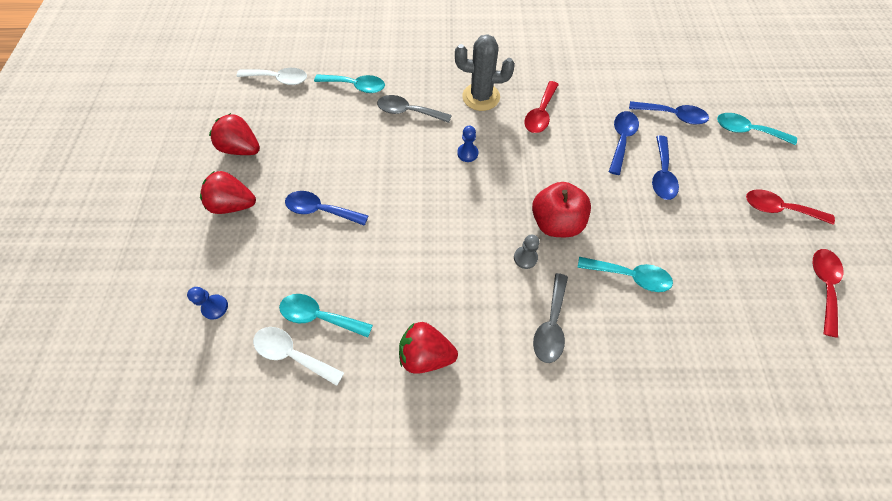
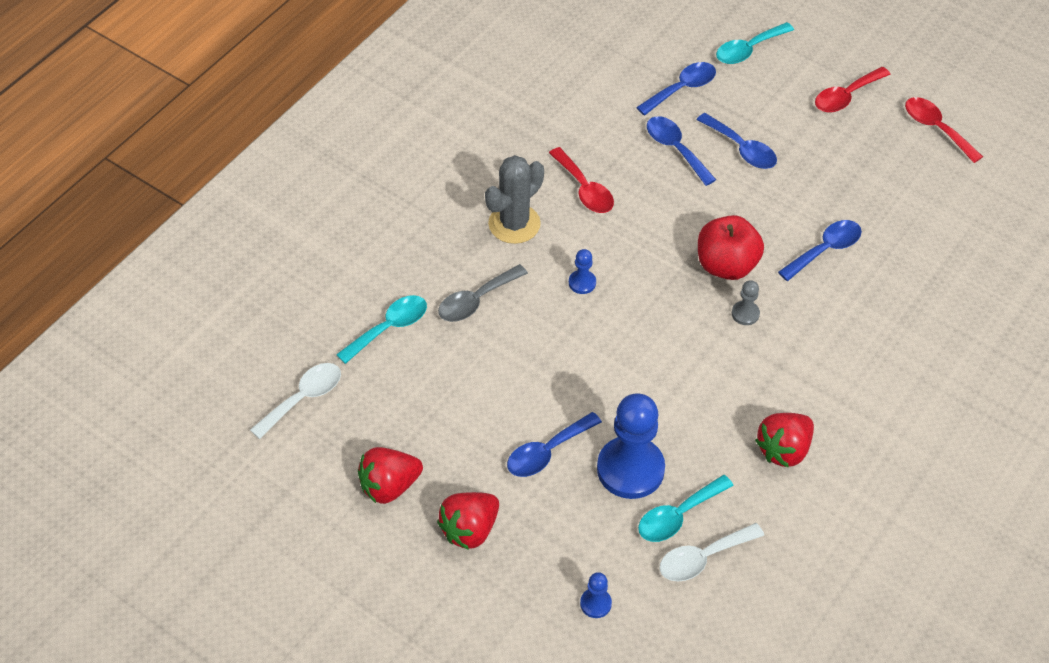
camera: 55 degrees left, 10 degrees down
(339, 264) = (630, 469): none -> blue pawn
(551, 325) = (827, 339): grey spoon -> none
(629, 276) = (825, 250): turquoise spoon -> blue spoon

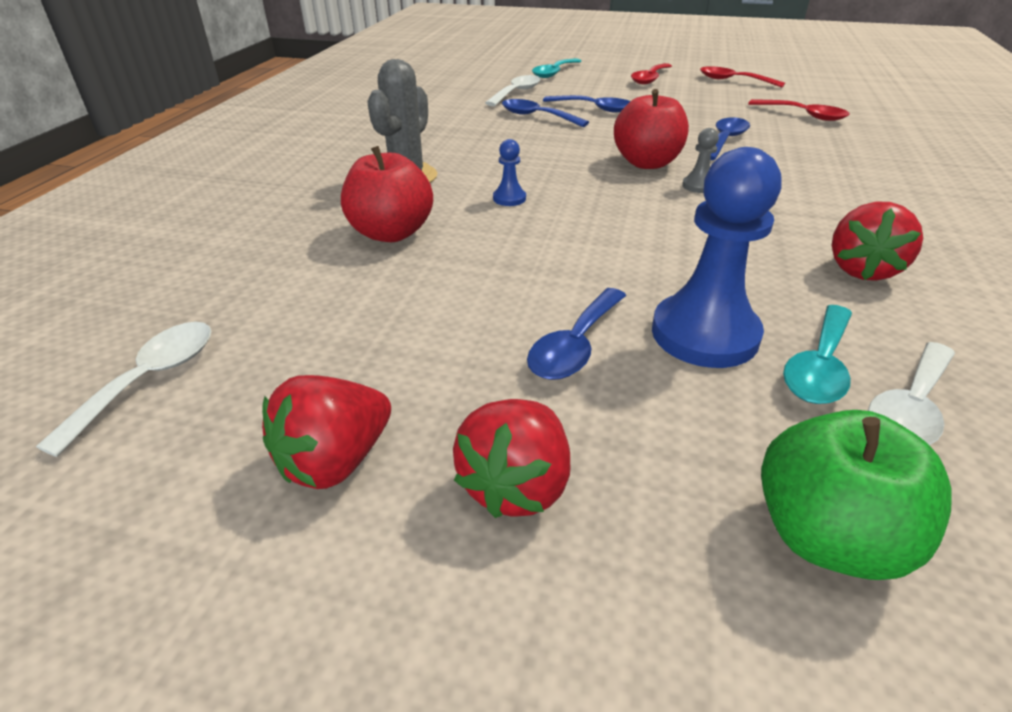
camera: 20 degrees left, 15 degrees down
(389, 328) = (280, 277): turquoise spoon -> none
(476, 300) = (391, 233): grey spoon -> red apple
(584, 189) = (468, 147): red spoon -> red spoon (803, 115)
(595, 603) = (827, 536): blue pawn -> green apple
(682, 89) = (516, 93): blue spoon -> white spoon

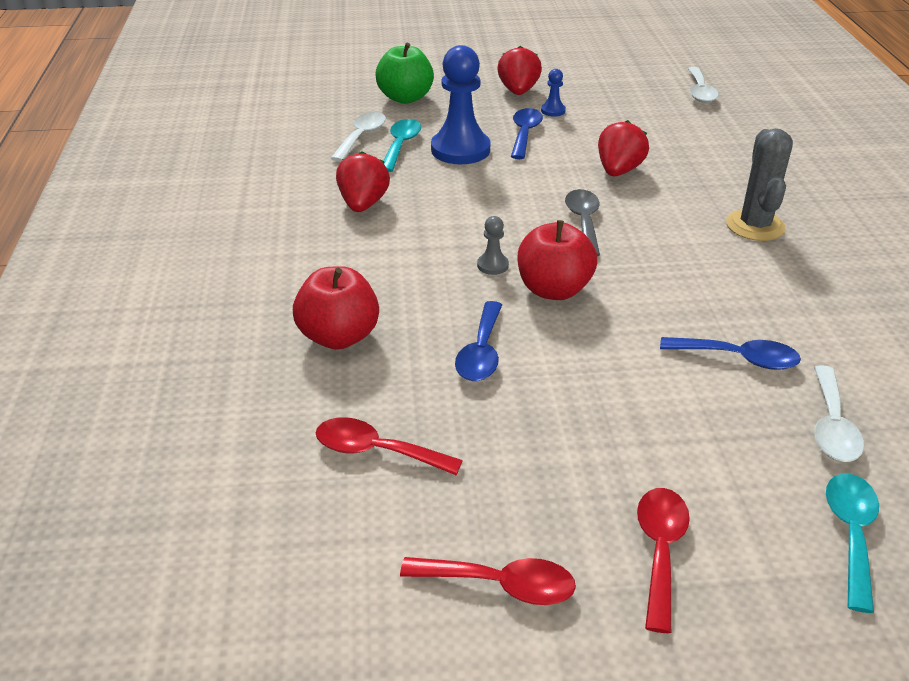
camera: 160 degrees right, 0 degrees up
(335, 461) = (589, 86): red strawberry -> red strawberry (618, 171)
(391, 233) = (694, 173): red apple -> red apple (339, 336)
(509, 198) = (644, 219): blue pawn -> blue pawn (553, 111)
(578, 206) = (583, 222): none -> grey spoon
(594, 108) = (682, 400): blue spoon -> none

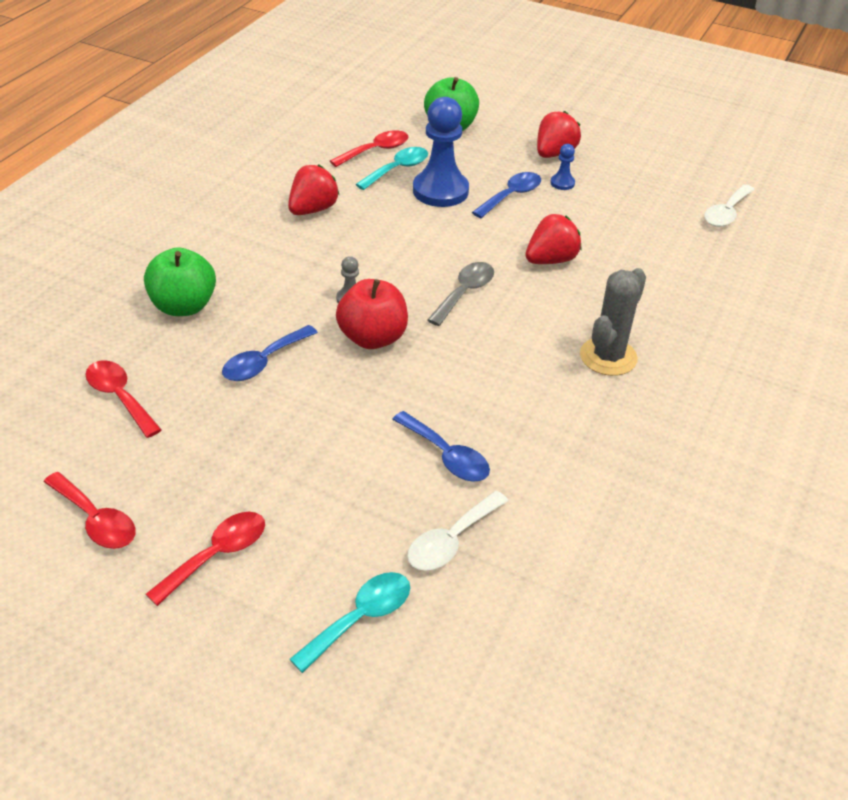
camera: 30 degrees right, 5 degrees up
(339, 336) = (183, 306): red apple -> green apple
(361, 137) = (375, 151): white spoon -> red spoon

